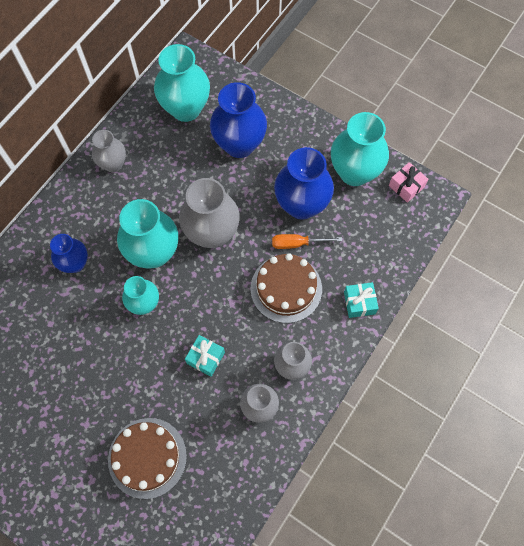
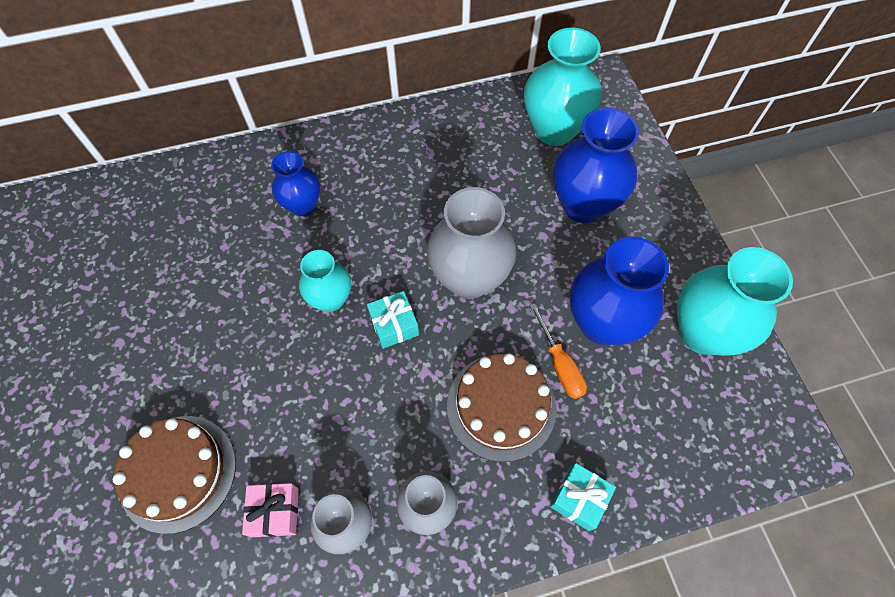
camera: 40 degrees right, 5 degrees down
(113, 164) = (429, 135): grey vase -> none
(153, 253) = (389, 253): turquoise vase -> none
(205, 358) = (340, 412): turquoise gift -> turquoise gift (394, 325)
(297, 243) = (560, 364): orange screwdriver -> orange screwdriver turned 150 degrees counterclockwise
(406, 186) = (762, 399): pink gift -> pink gift (275, 512)

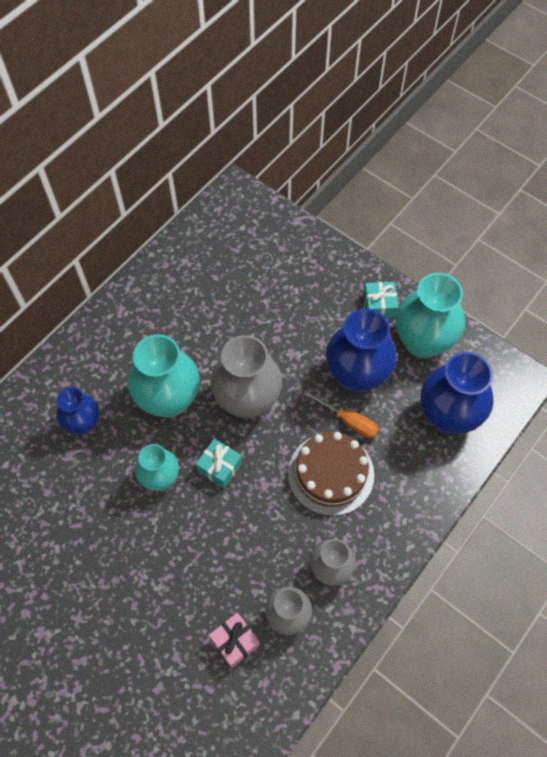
camera: 35 degrees left, 0 degrees up
(178, 472) = (147, 666): brown cake -> none
(554, 130) = (229, 253): turquoise vase -> turquoise vase (169, 400)
(579, 499) = (418, 498): turquoise gift -> turquoise gift (379, 305)
(583, 205) = (288, 299): blue vase -> blue vase (447, 416)

